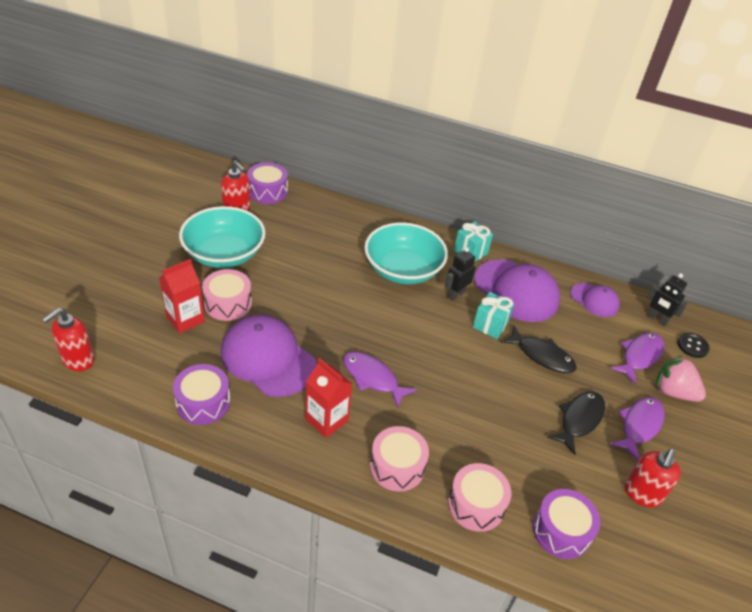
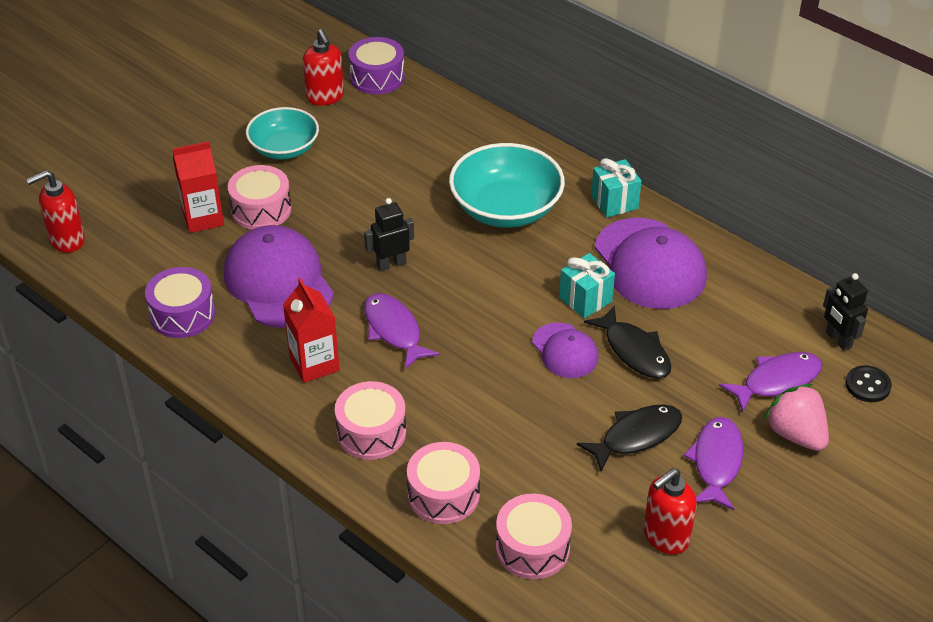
camera: 25 degrees right, 0 degrees up
(224, 253) = (284, 148): turquoise bowl -> turquoise bowl, size x0.66
(456, 294) = (560, 252): black robot -> black robot (391, 264)
(561, 531) = (532, 548): purple drum -> pink drum
(594, 300) = (758, 297): purple cap -> purple cap (565, 351)
(639, 426) = (716, 462): purple fish -> purple fish turned 45 degrees counterclockwise

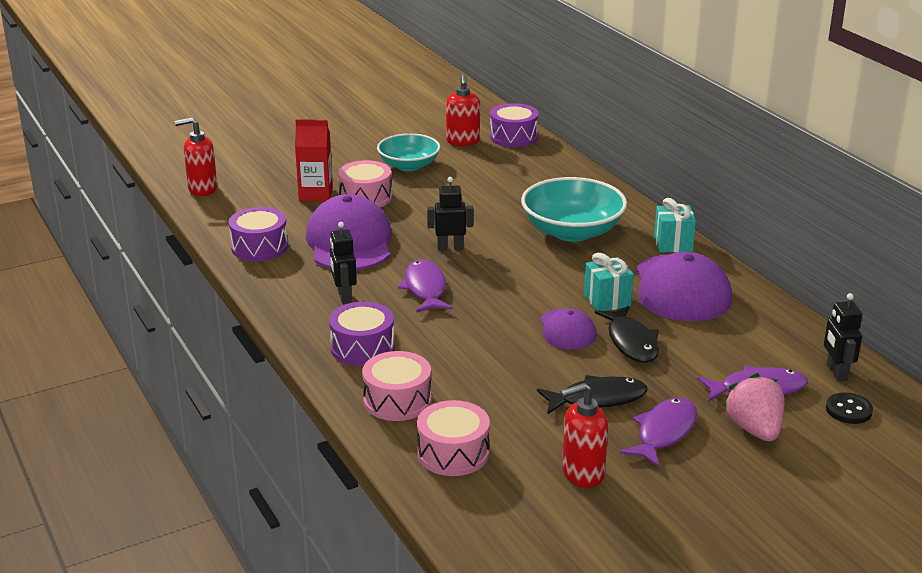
camera: 20 degrees right, 15 degrees down
(314, 364) = (344, 296): red carton -> black robot
(371, 432) = (362, 348): pink drum -> purple drum

